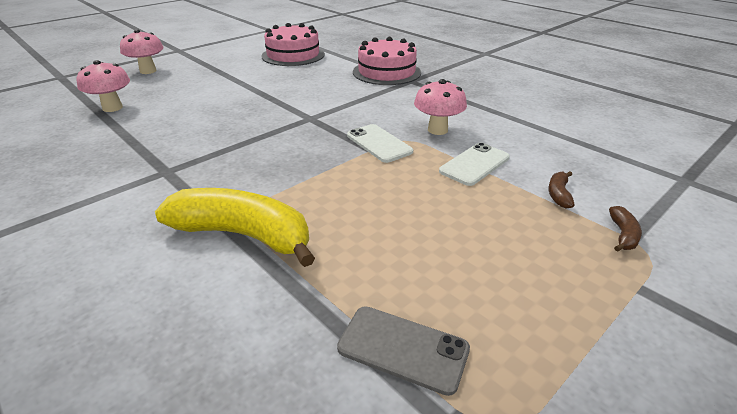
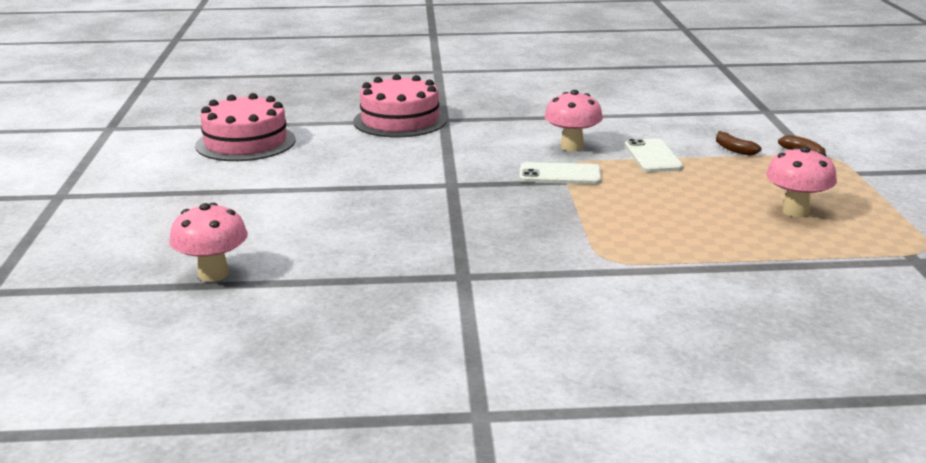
camera: 50 degrees left, 10 degrees down
(148, 71) = (109, 230): pink mushroom -> pink mushroom (795, 211)
(244, 235) = (642, 267): yellow banana -> none
(403, 349) = (842, 252): grey phone -> none

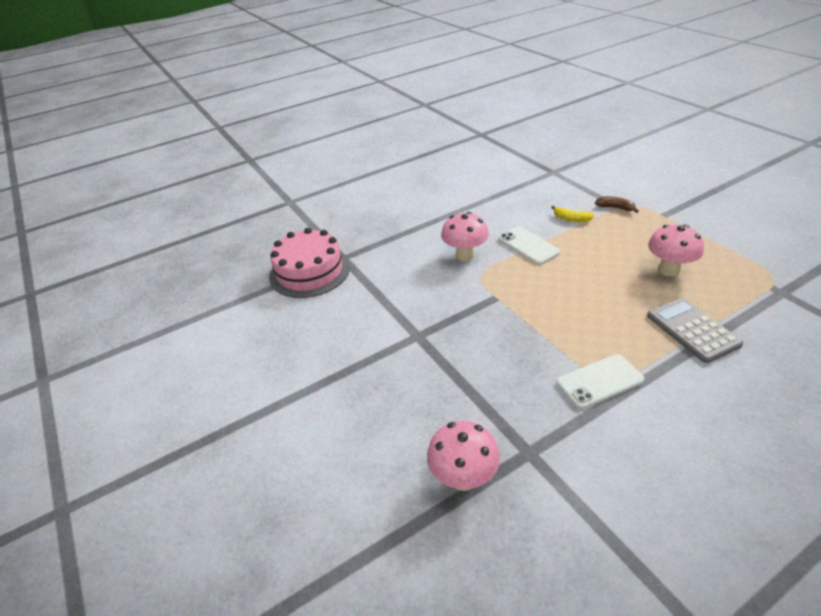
camera: 25 degrees left, 15 degrees up
(213, 274) = (318, 562): pink mushroom -> pink mushroom (463, 478)
(245, 142) = (197, 350): pink cake -> none
(560, 175) = (485, 291): white phone -> white phone (599, 381)
(734, 149) = (571, 219): brown banana -> yellow banana
(754, 255) = (692, 330): none -> grey calculator

